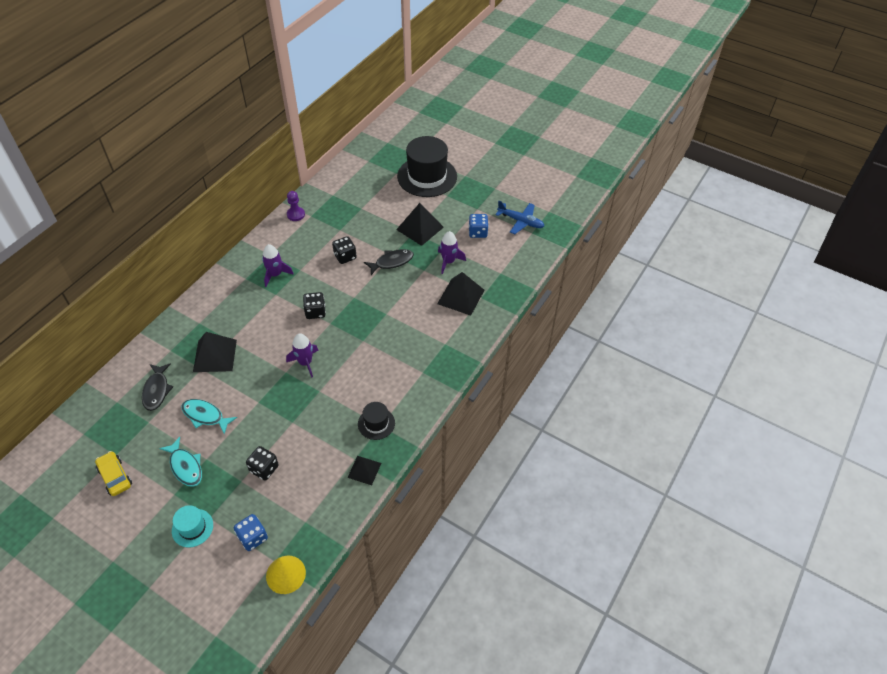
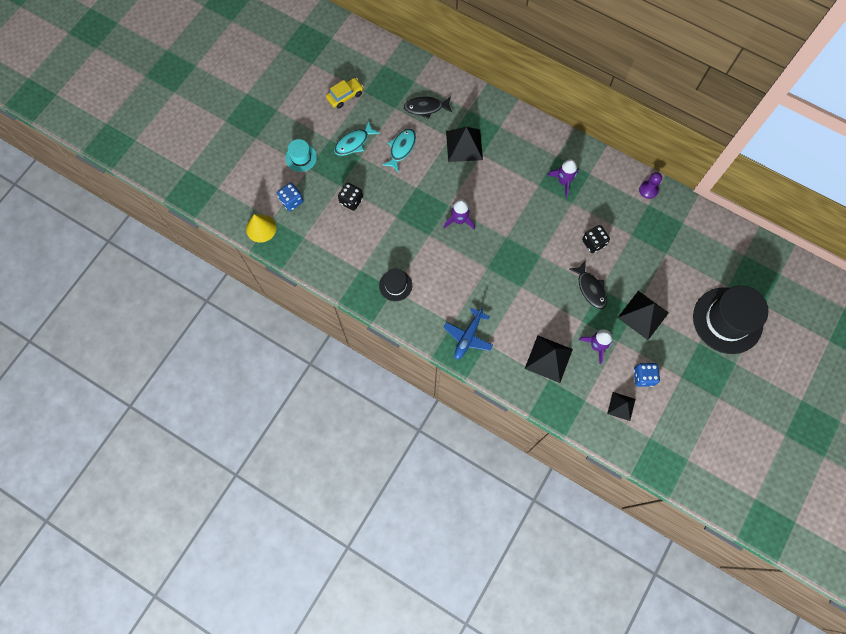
camera: 90 degrees right, 20 degrees up
(315, 312) = (519, 222): black dice -> none
(364, 470) = (349, 278): black pyramid -> black pyramid (621, 406)
(521, 221) = (666, 426): blue plane -> blue plane (468, 337)

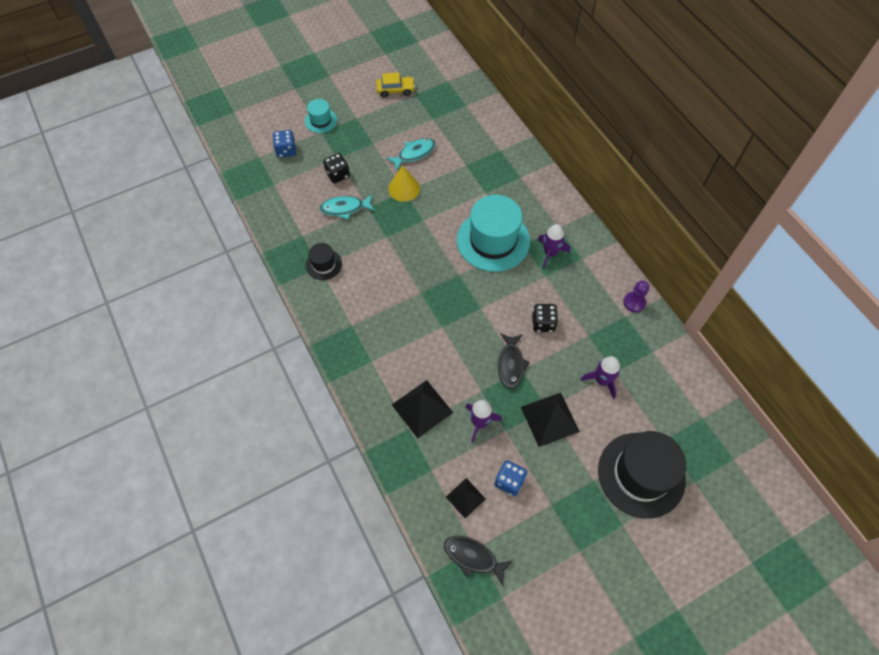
camera: 30 degrees right, 10 degrees down
(261, 228) = (244, 159): yellow cone -> yellow cone (404, 188)
(354, 143) = (375, 130): turquoise fish -> turquoise fish (345, 208)
(426, 108) = (461, 131): black fish -> black fish (473, 557)
(459, 220) = (424, 238): purple rocket -> purple rocket (602, 381)
(464, 145) = (474, 177): black pyramid -> none
(468, 337) = (357, 345): blue plane -> none
(514, 194) = (493, 240): none -> turquoise hat

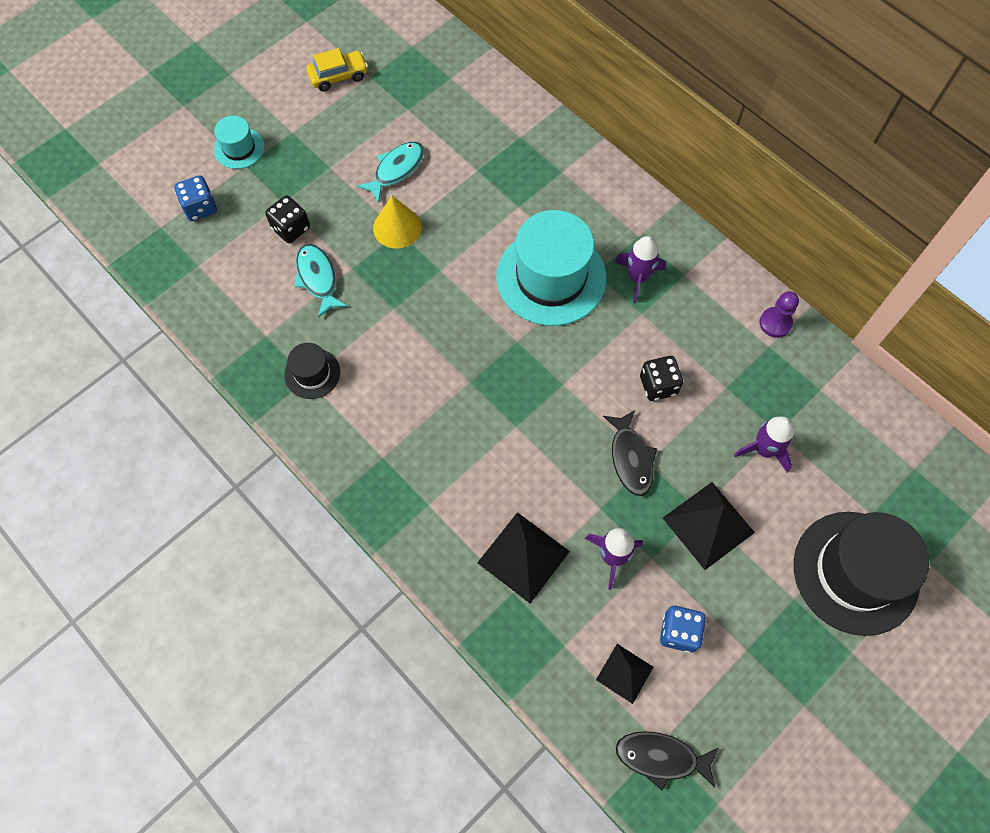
camera: 15 degrees left, 5 degrees up
(345, 208) = (318, 278): turquoise fish -> turquoise fish turned 90 degrees clockwise

